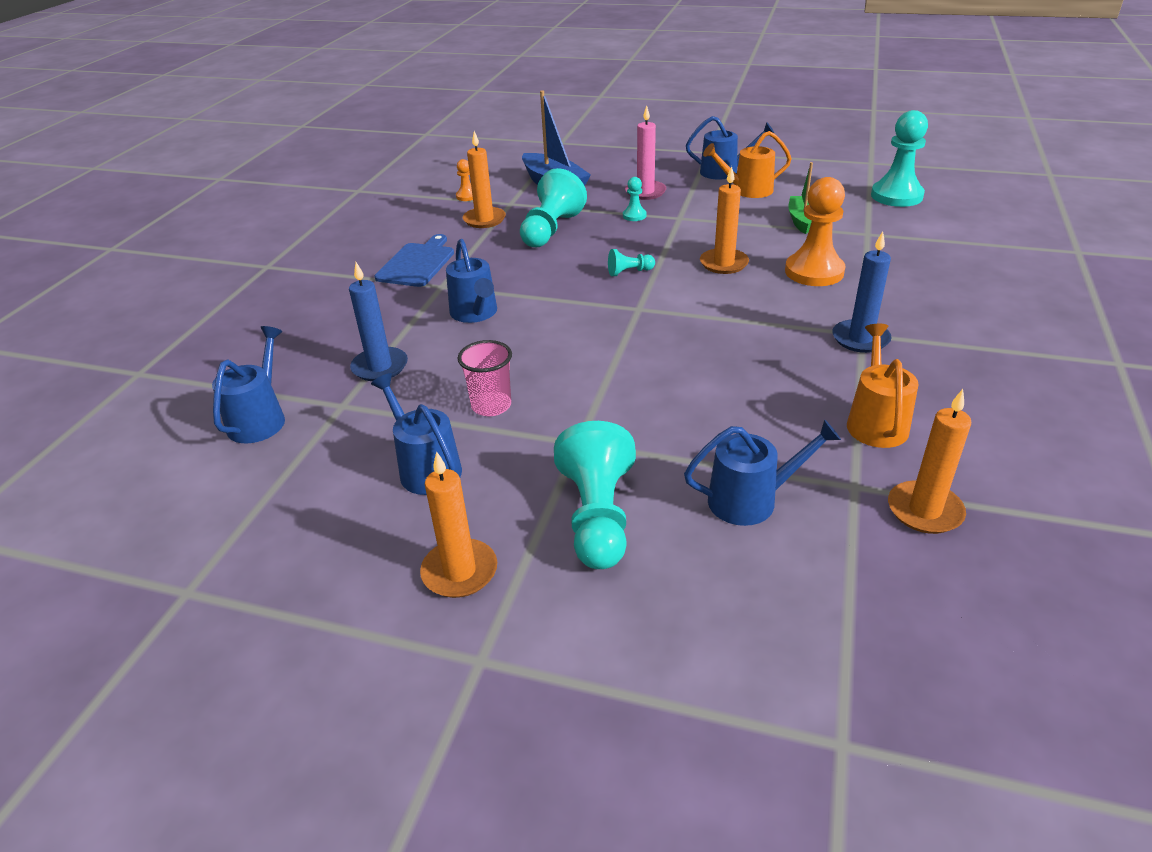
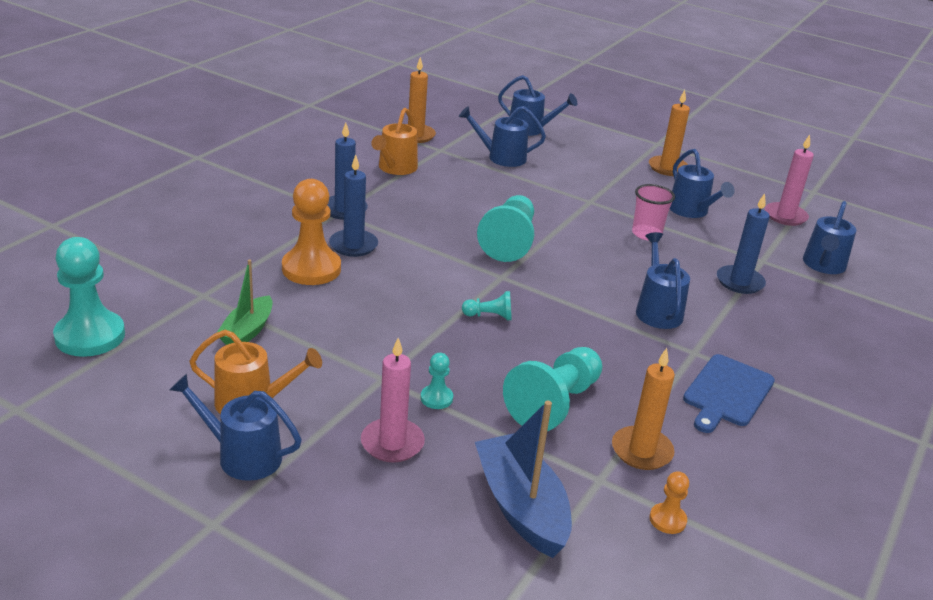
camera: 170 degrees left, 5 degrees down
(273, 503) = (785, 216): none -> pink candle
(597, 517) = (589, 170): turquoise pawn -> turquoise pawn (509, 242)
(724, 263) = (387, 300): orange candle -> none
(752, 612) = (530, 129): none -> blue watering can
(804, 302) = (353, 245): none -> blue candle

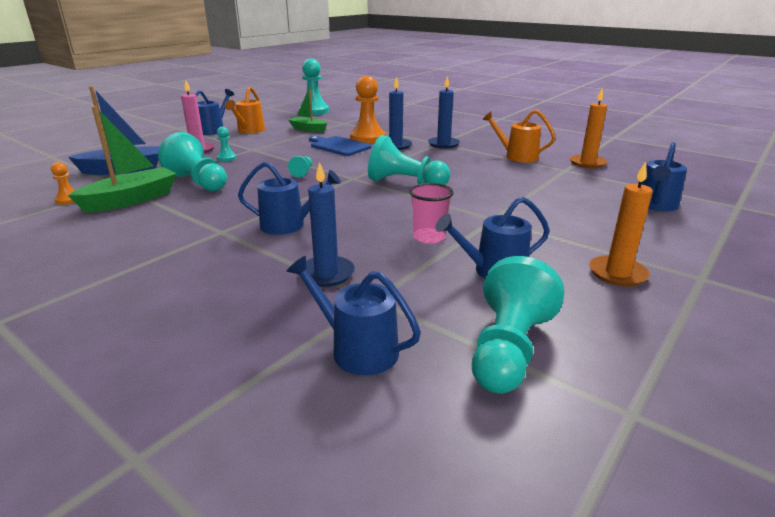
camera: 100 degrees right, 5 degrees down
(502, 157) = (569, 189): blue watering can -> none
(641, 451) = (131, 200): orange candle -> green boat
(727, 393) = (160, 236): blue cutting board -> blue cutting board (339, 146)
(785, 216) = (508, 349): pink candle -> turquoise pawn

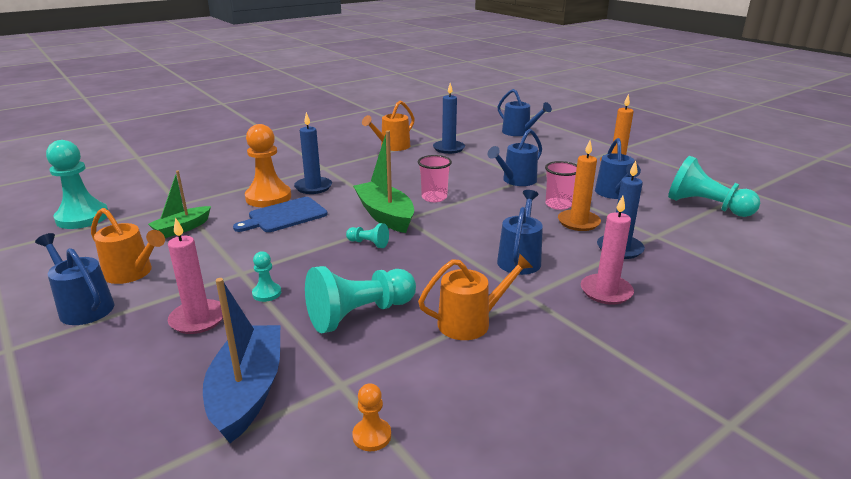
camera: 75 degrees left, 0 degrees up
(131, 200) = (403, 368): green boat -> green boat (385, 215)
(182, 214) = (470, 322): none -> orange watering can
(228, 266) = (606, 291): none -> pink candle
(357, 349) = (719, 247): blue watering can -> blue watering can (516, 180)
(405, 183) = (434, 197): turquoise pawn -> pink cup
(443, 144) = (330, 166): blue candle -> blue candle (448, 148)
(587, 163) = (426, 130): orange candle -> orange candle (578, 222)

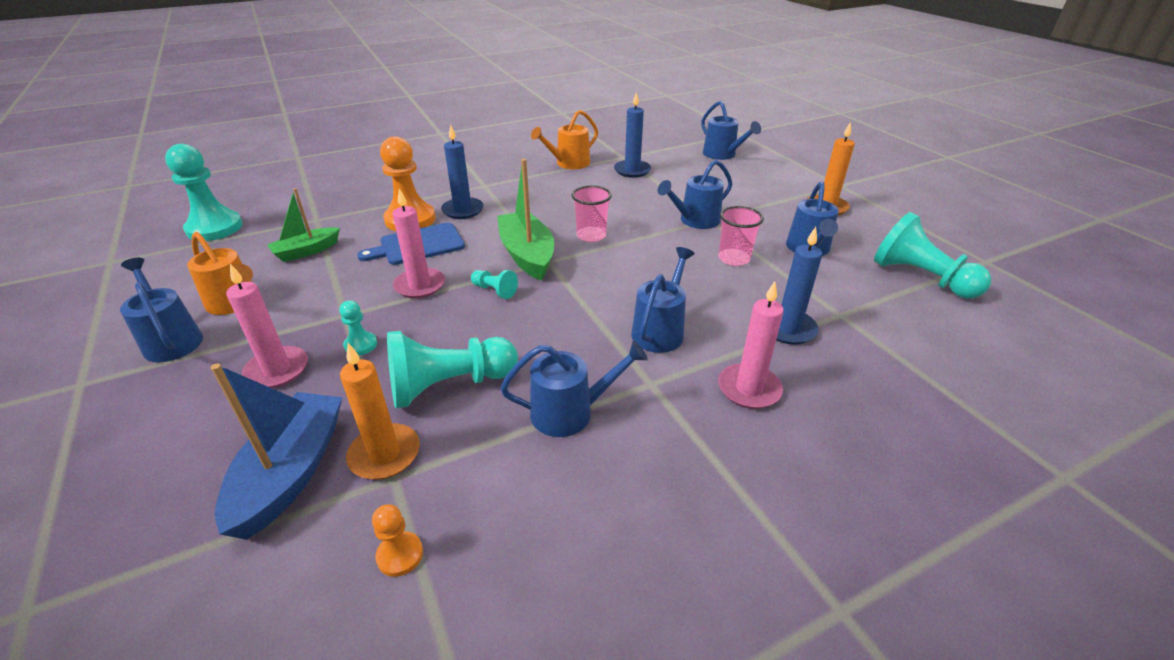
camera: 10 degrees right, 10 degrees up
(300, 245) = (420, 285): none -> pink candle
(470, 322) = (570, 412): orange watering can -> blue watering can
(578, 222) = (750, 286): orange candle -> orange candle (384, 454)

